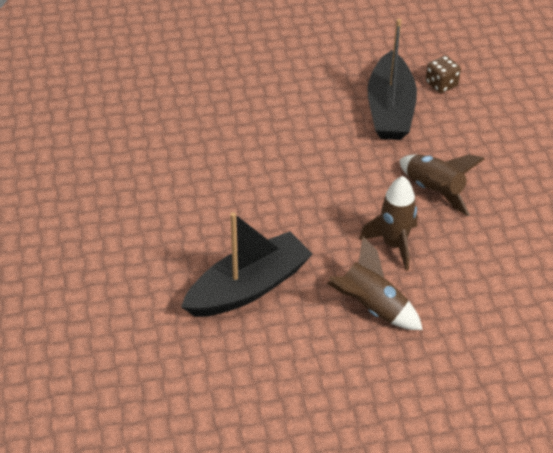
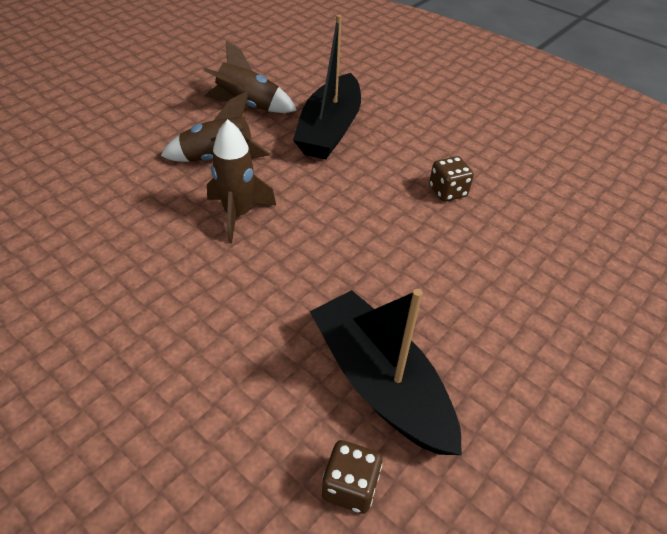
camera: 140 degrees right, 0 degrees up
(222, 183) = (447, 191): none -> brown dice
(434, 191) = (236, 292): brown rocket -> brown rocket (248, 105)

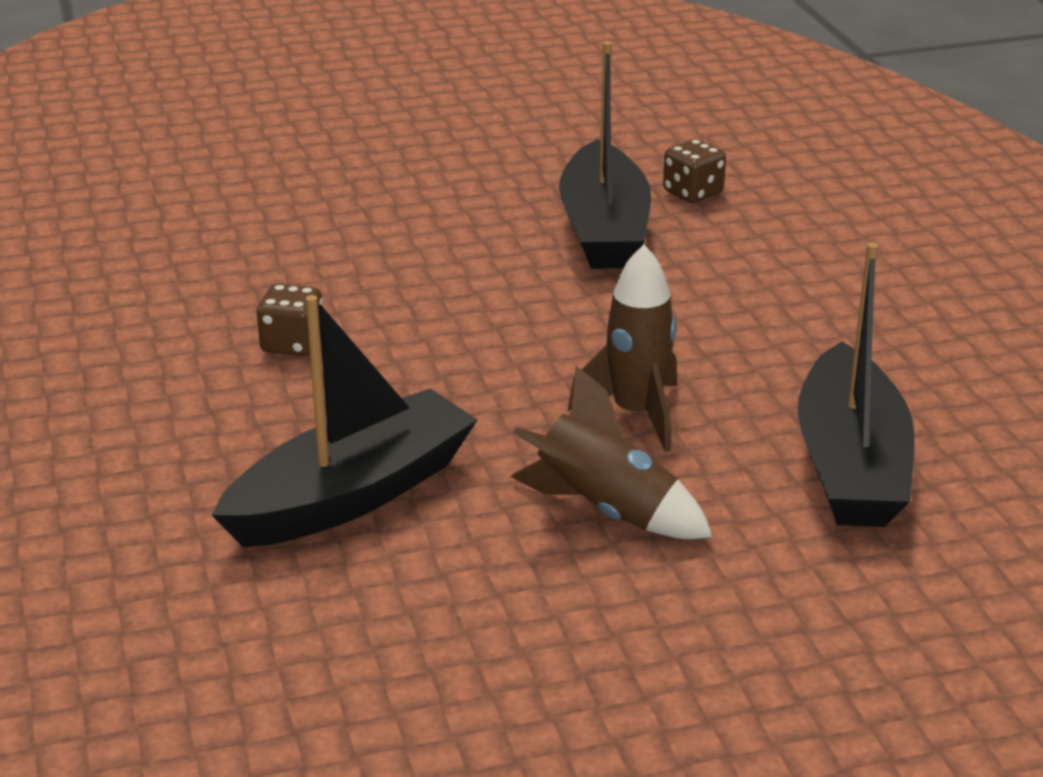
camera: 145 degrees left, 15 degrees down
(106, 224) = (850, 465): none -> black boat
(248, 105) = (457, 604): brown rocket -> none

